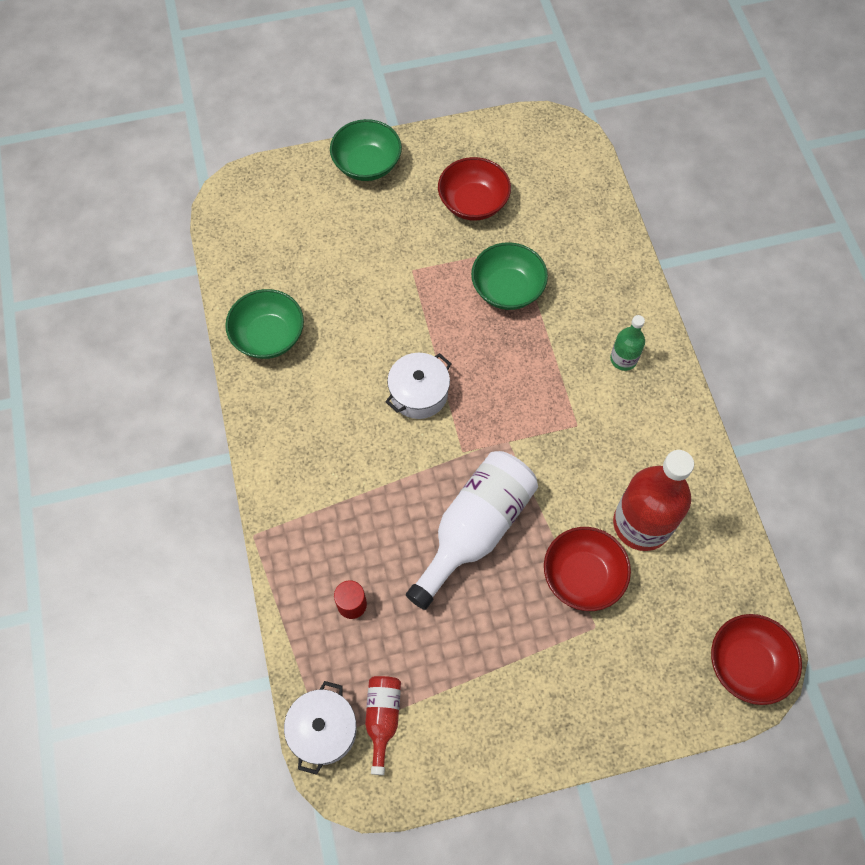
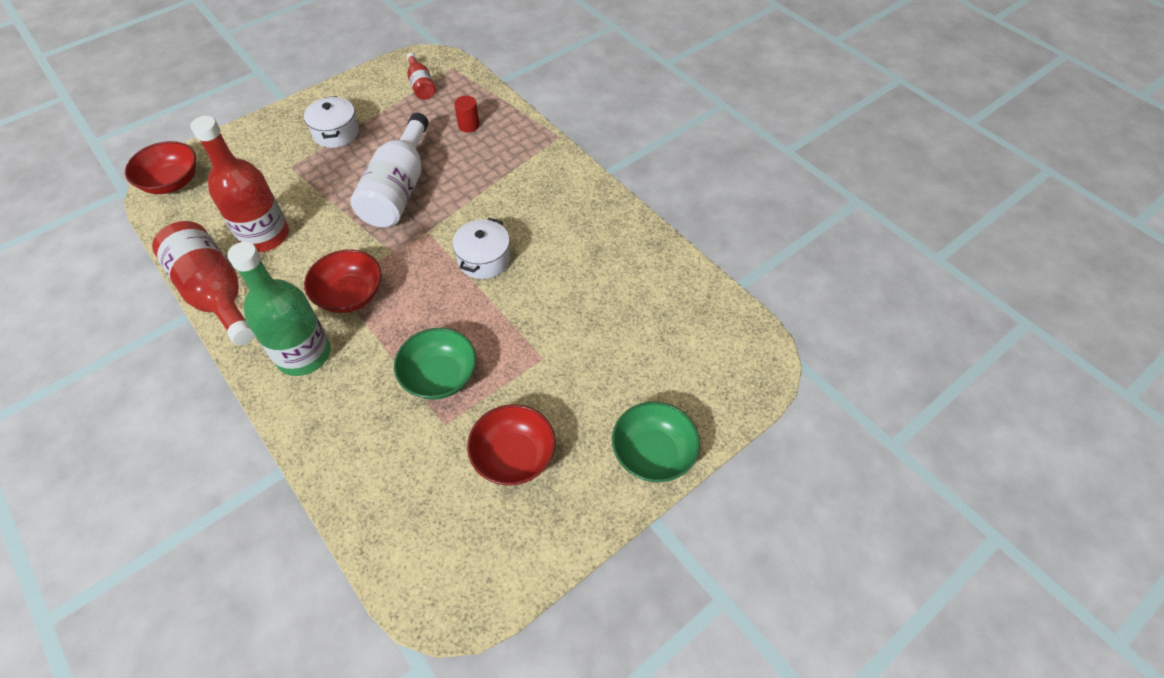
camera: 155 degrees right, 10 degrees down
(268, 336) = (636, 255): green bowl -> none
(323, 730) = (455, 71): white pot -> white pot (336, 133)
(582, 576) = (306, 190): red bowl -> red bowl (350, 295)
(623, 359) = (303, 354): green bottle -> green bottle, size x1.98
(702, 465) = (215, 293): none -> red bottle

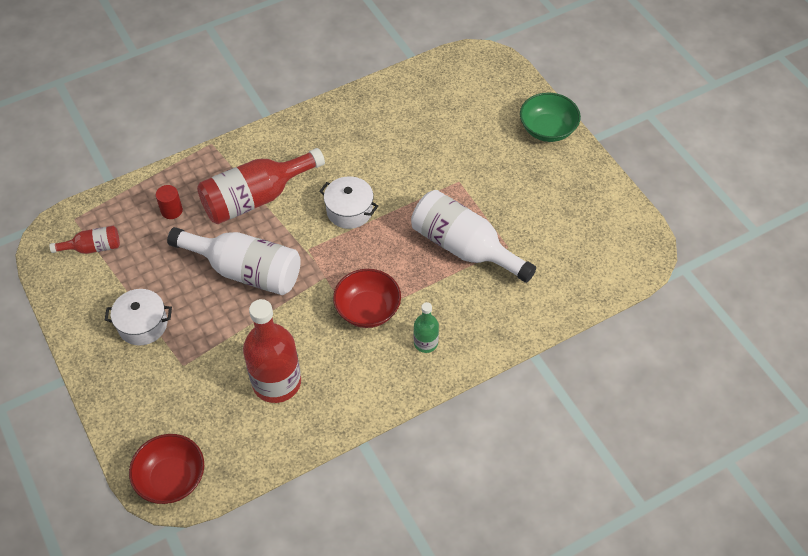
camera: 80 degrees left, 0 degrees up
(215, 293) = (342, 419): red bottle -> red bottle (256, 198)
(303, 354) = (425, 343): green bottle -> green bottle, size x0.50
(440, 376) = (464, 247): green bowl -> white bottle
(514, 456) = (540, 206): red bowl -> none

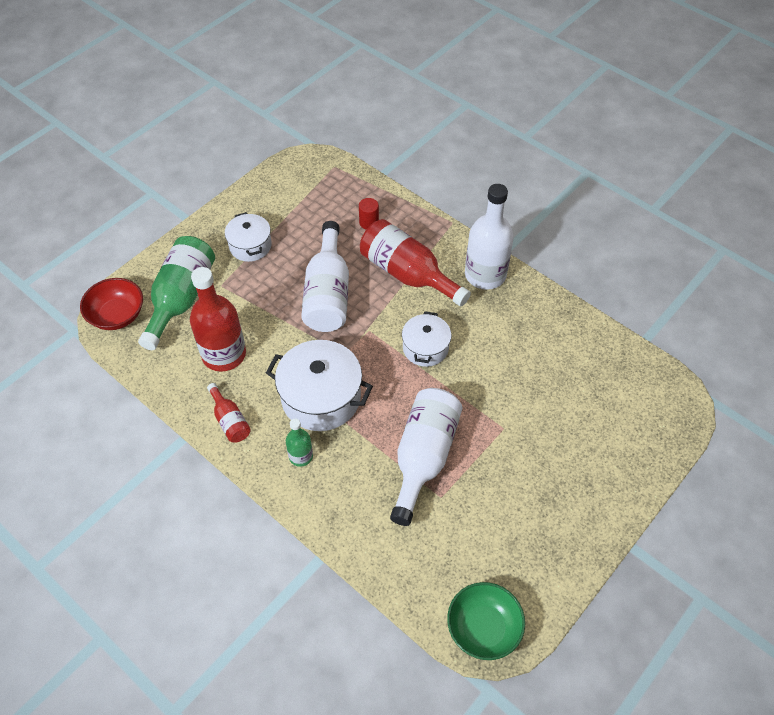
camera: 70 degrees right, 0 degrees up
(93, 248) = (311, 188): red bottle -> red bottle (230, 420)
(181, 408) = (181, 299): none -> green bottle
(288, 139) = (485, 275): none -> white bottle
(367, 309) = (321, 398): red bowl -> white pot
(547, 129) = (616, 493): green bowl -> green bowl (483, 628)

